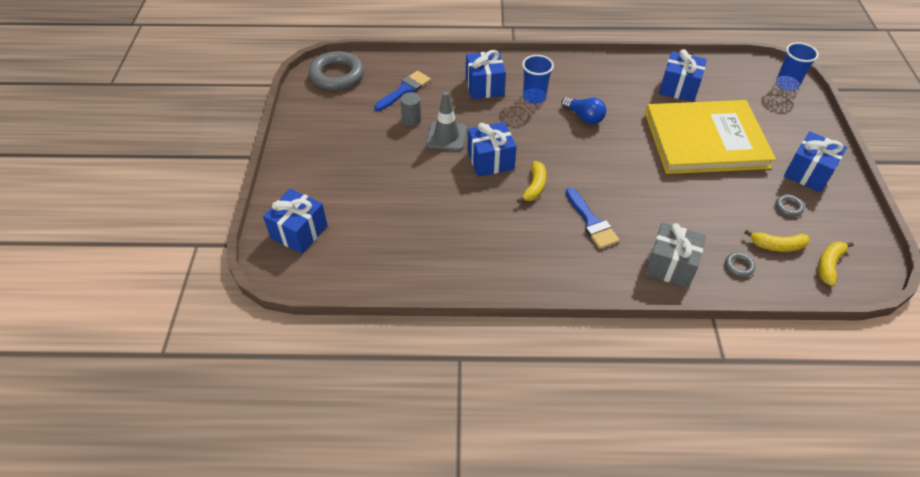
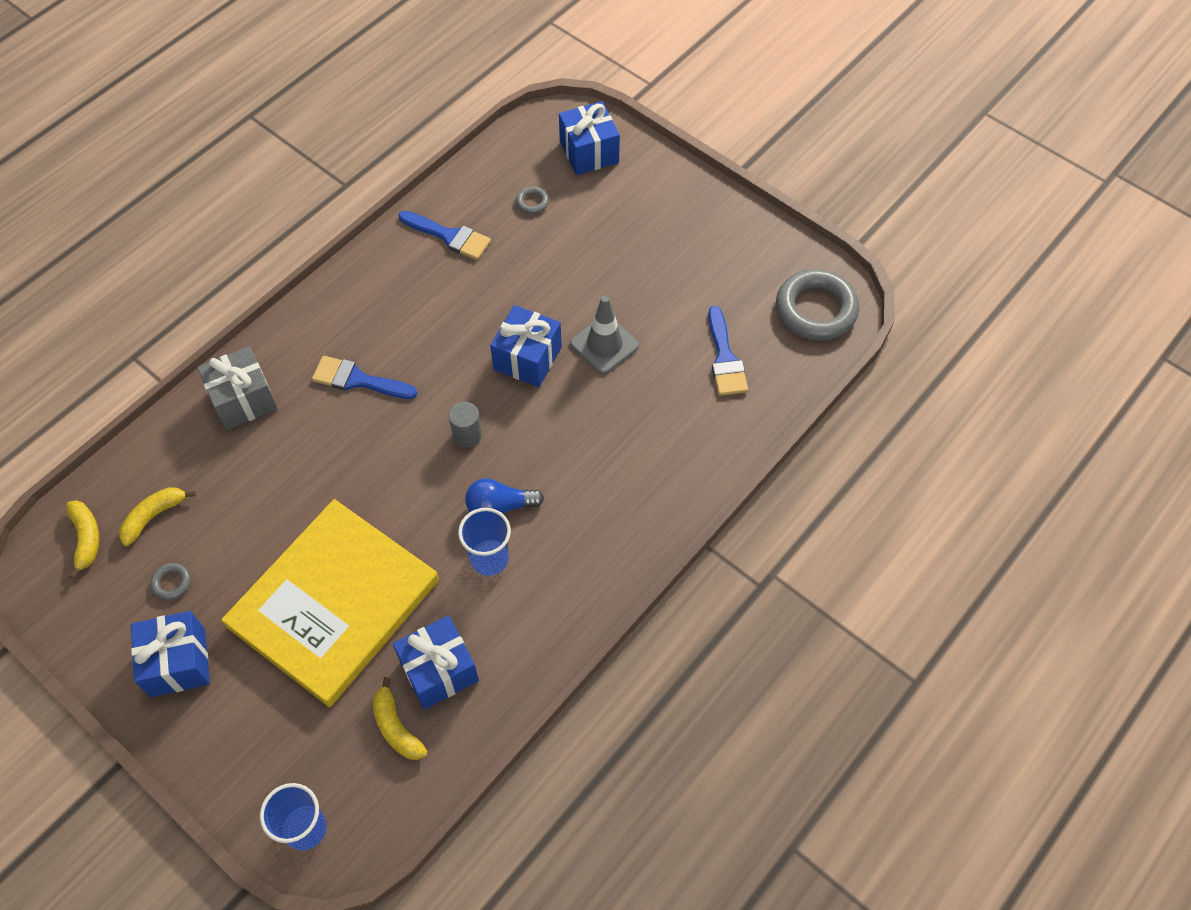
camera: 130 degrees right, 10 degrees up
(411, 119) = (665, 331): grey cylinder -> grey cylinder (467, 434)
(444, 255) = (449, 236): none -> blue brush
(484, 86) = (655, 445): blue gift -> none
(534, 97) = (585, 483): blue cup -> blue cup (489, 559)
(534, 186) = (451, 369): yellow banana -> yellow banana (396, 727)
(739, 266) = (177, 456): grey ring -> grey ring (532, 202)

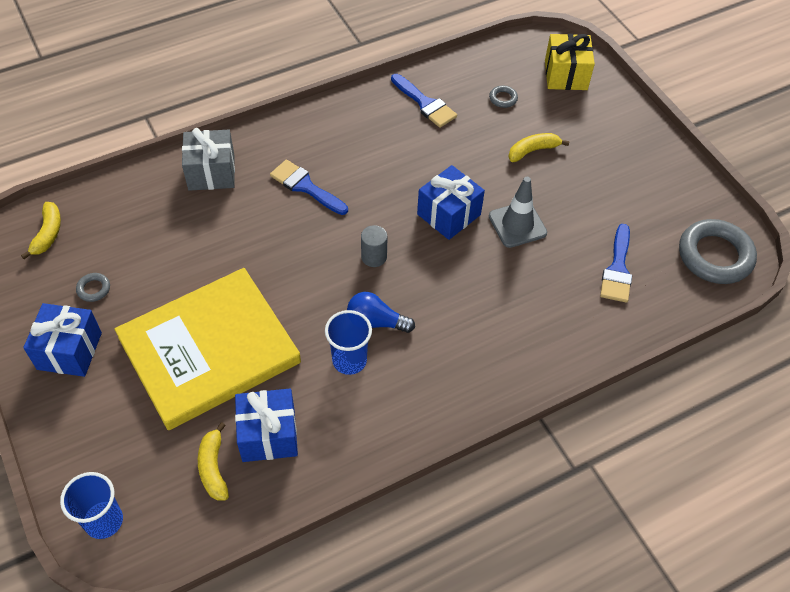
camera: 20 degrees right, 5 degrees down
(154, 516) = (104, 235): yellow banana -> yellow banana (533, 151)
(589, 152) = (565, 75): blue gift -> yellow gift

